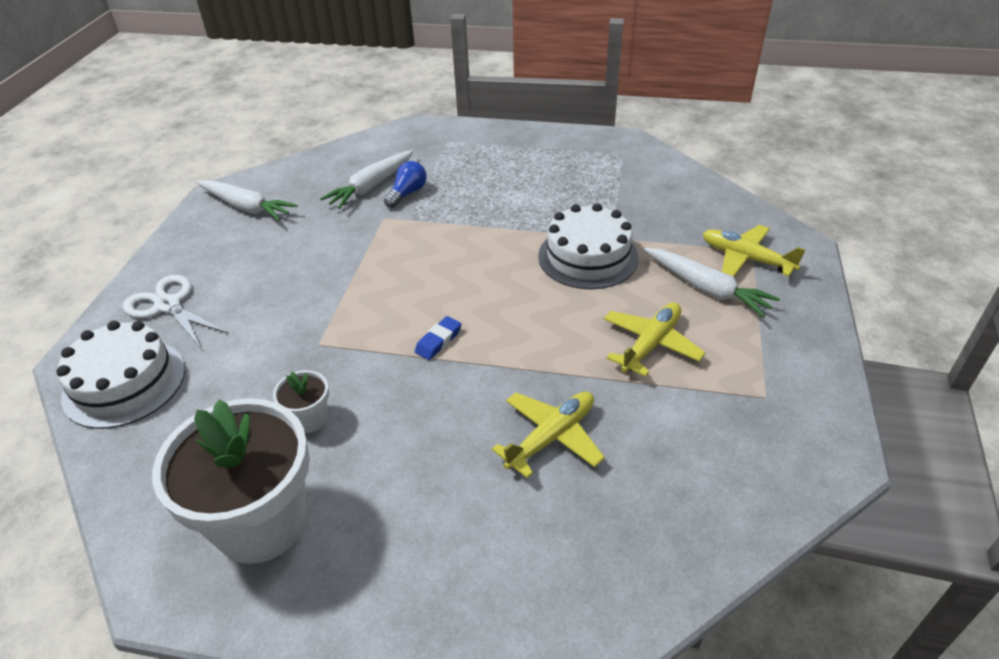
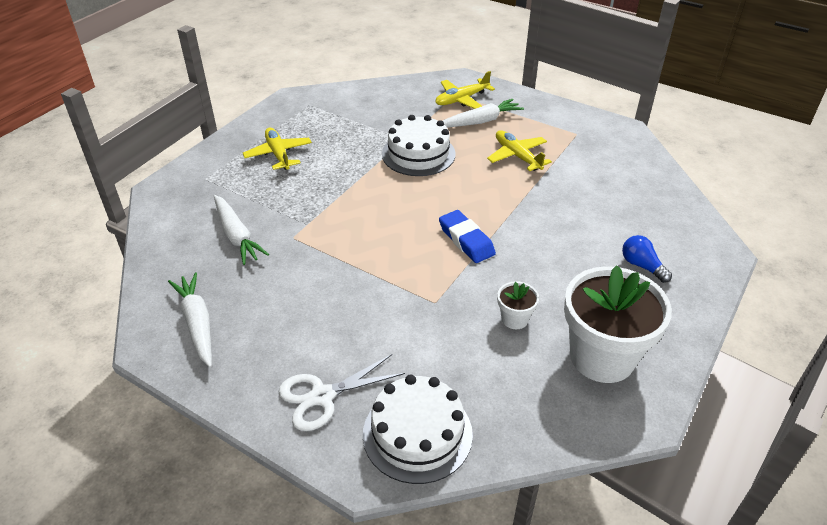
camera: 70 degrees left, 0 degrees up
(246, 207) = (197, 323): white carrot -> white carrot turned 75 degrees counterclockwise
(407, 193) = (267, 217): blue light bulb -> blue light bulb (642, 266)
(438, 341) = (466, 240): blue eraser -> blue eraser, size x1.65
(551, 437) = (576, 214): yellow plane -> yellow plane (278, 154)

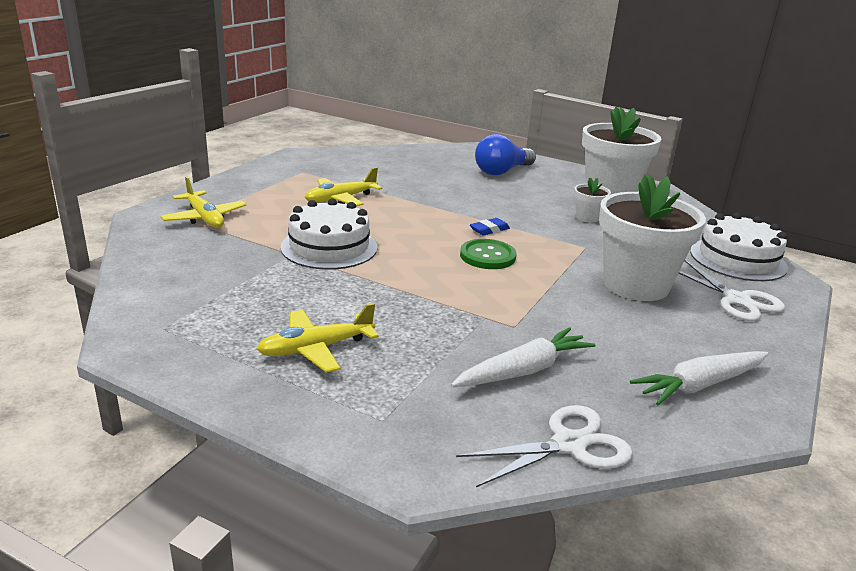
camera: 95 degrees left, 15 degrees down
(159, 245) = (569, 444): none -> white scissors
(355, 323) = (636, 285): none -> white flower pot
(409, 234) = (487, 256): none -> green button
(466, 240) = (489, 230): blue eraser -> blue eraser, size x0.61
(480, 121) = (263, 211): white carrot -> none
(642, 266) = (502, 171): blue light bulb -> blue light bulb, size x1.62

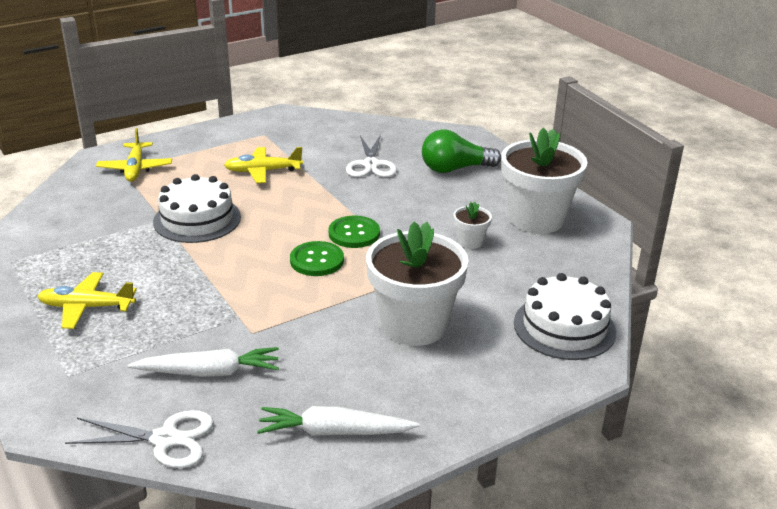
camera: 30 degrees right, 5 degrees up
(489, 230) = (354, 233): blue eraser -> green button
(502, 171) = (455, 169): blue light bulb -> green light bulb
(737, 300) = (493, 368): white scissors -> white scissors (371, 165)

